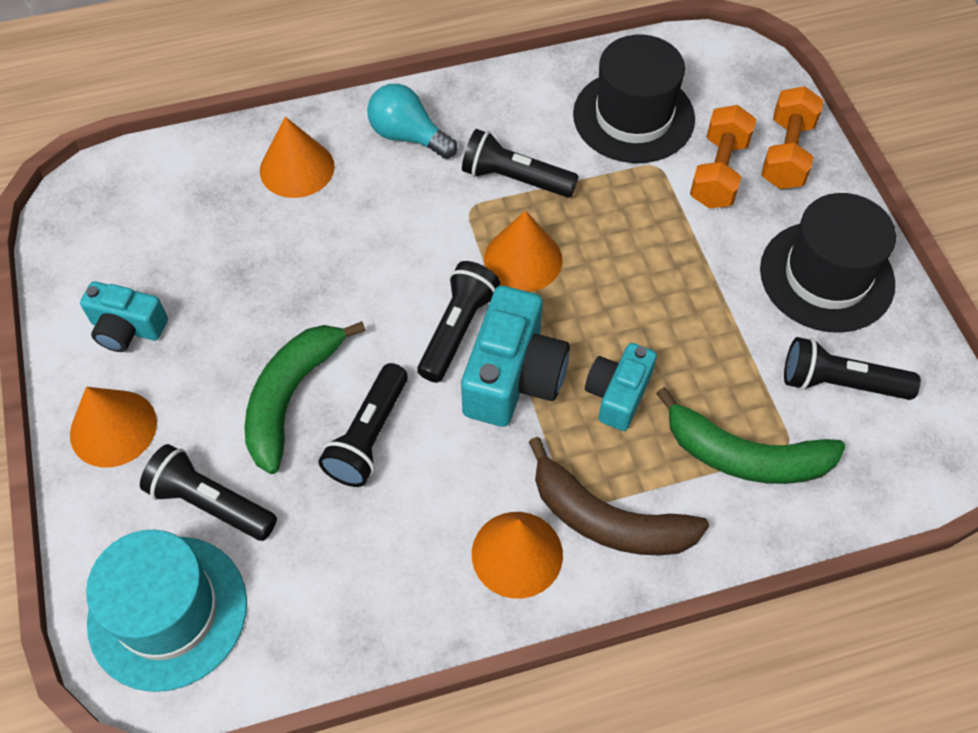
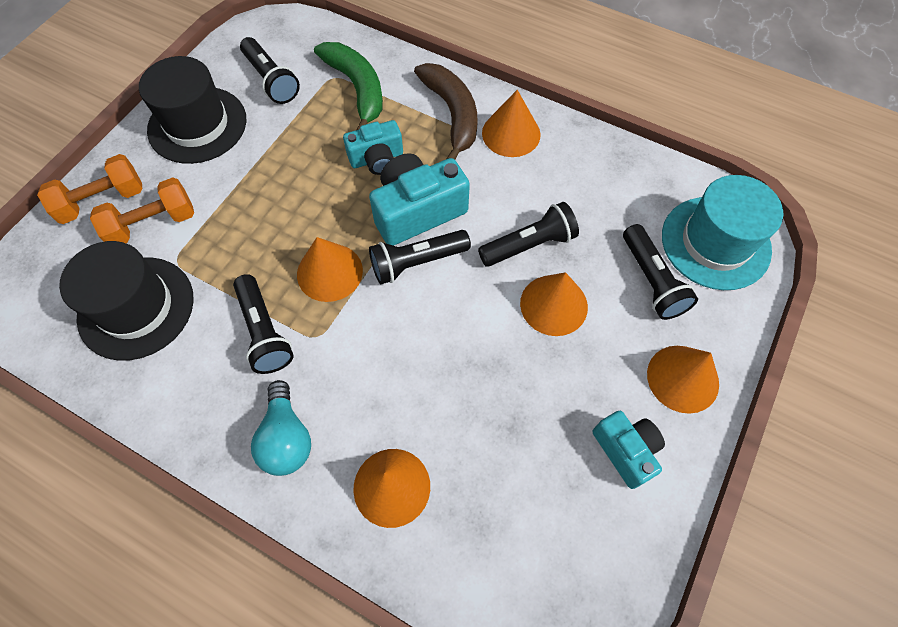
camera: 135 degrees left, 5 degrees up
(291, 397) = (553, 305): green banana -> orange cone

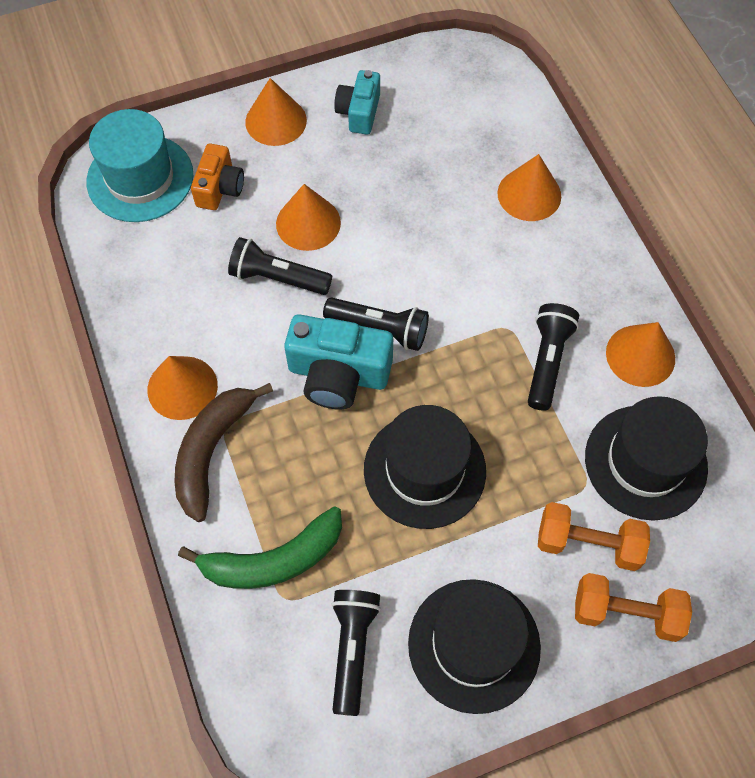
camera: 140 degrees left, 0 degrees up
(286, 438) = (581, 271): turquoise light bulb -> none
(303, 193) = (424, 470): none -> black hat
(329, 272) = (458, 374): orange cone -> orange cone (640, 355)
(357, 88) = (273, 560): green banana -> green banana turned 120 degrees counterclockwise
(377, 159) = (327, 456): turquoise camera -> none
(651, 281) = (219, 188): black flashlight -> orange camera

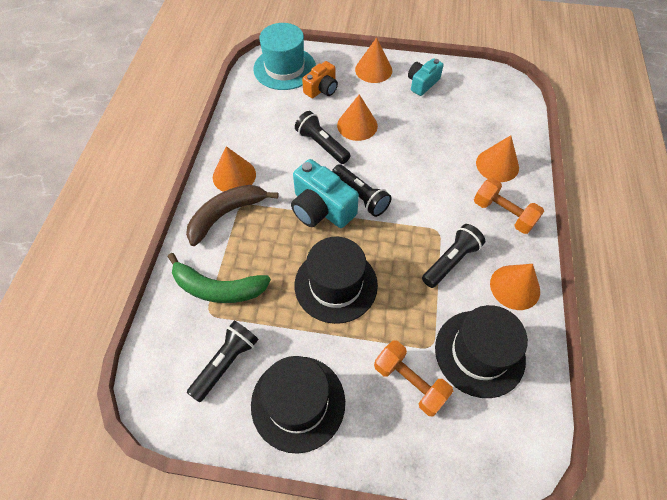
camera: 30 degrees right, 5 degrees down
(626, 613) = (408, 440): orange dumbbell -> orange dumbbell (503, 214)

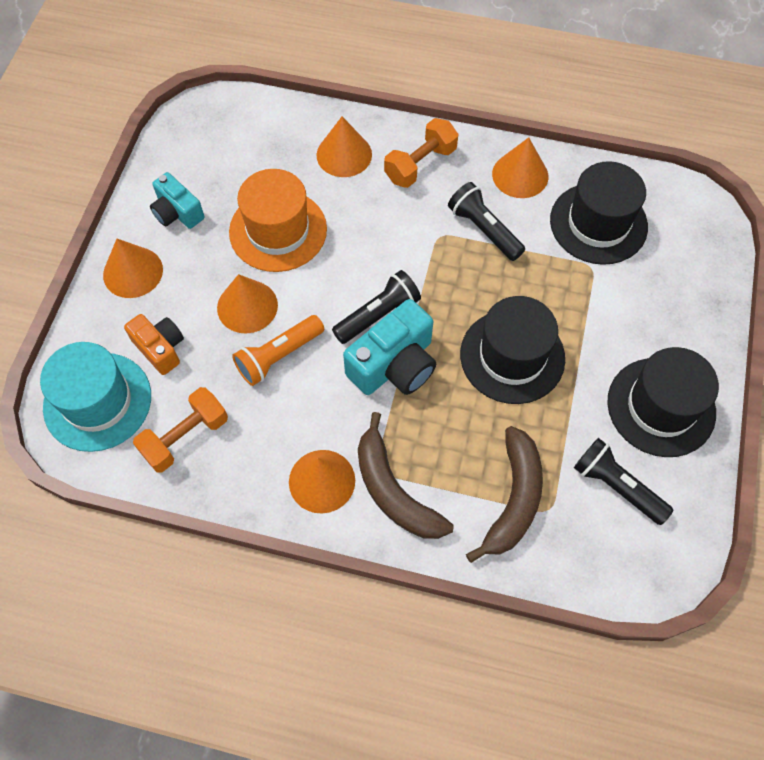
camera: 85 degrees left, 5 degrees up
(217, 288) = (513, 499): green banana -> brown banana
(322, 145) = (278, 356): black flashlight -> orange flashlight
(410, 382) = (633, 293): orange dumbbell -> orange dumbbell (185, 437)
(420, 134) = (278, 230): none -> orange hat

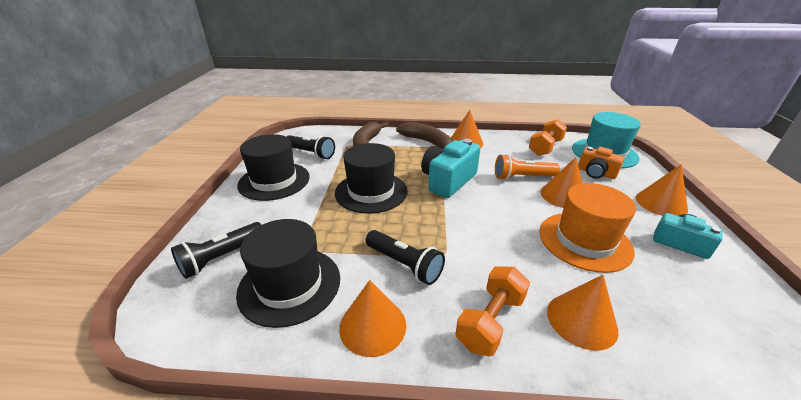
camera: 170 degrees right, 30 degrees down
(278, 356) = (522, 177): orange flashlight -> orange flashlight turned 135 degrees counterclockwise
(378, 315) = (470, 201): black flashlight -> black flashlight (222, 257)

